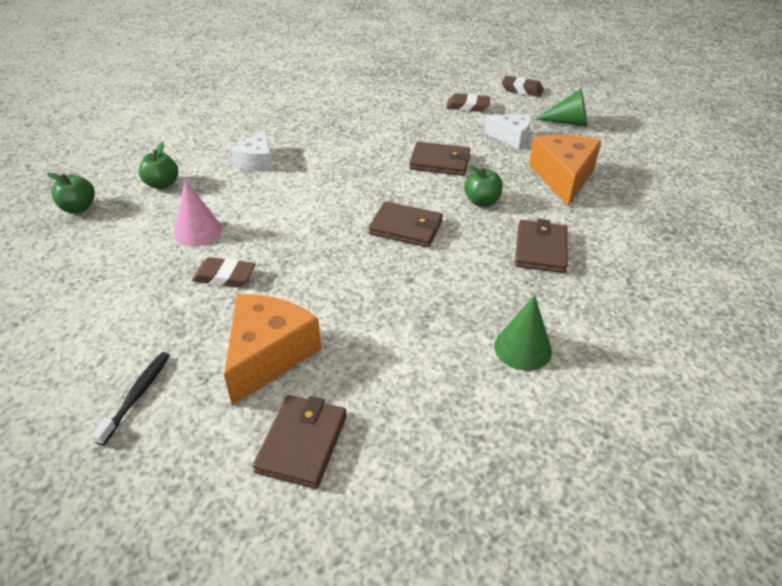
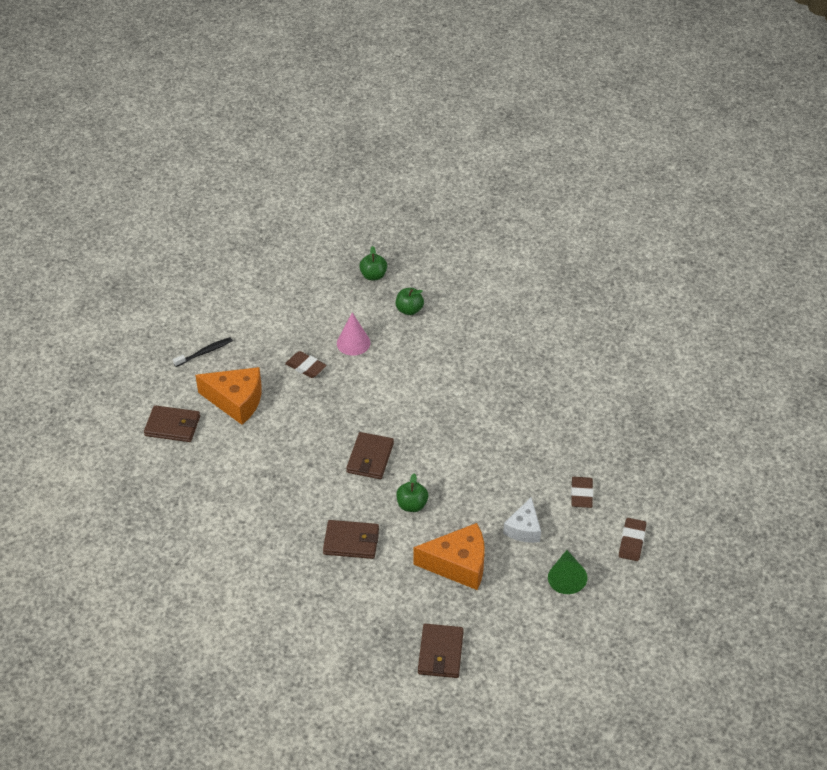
camera: 85 degrees right, 5 degrees up
(137, 396) = (204, 352): black toothbrush -> black toothbrush turned 45 degrees counterclockwise
(224, 276) = (306, 367): brown eraser -> brown eraser turned 60 degrees counterclockwise
(257, 162) = (449, 357): white cheese -> none
(439, 162) = (469, 475): brown wallet -> brown wallet (440, 653)
(522, 348) = (245, 525): green cone -> none

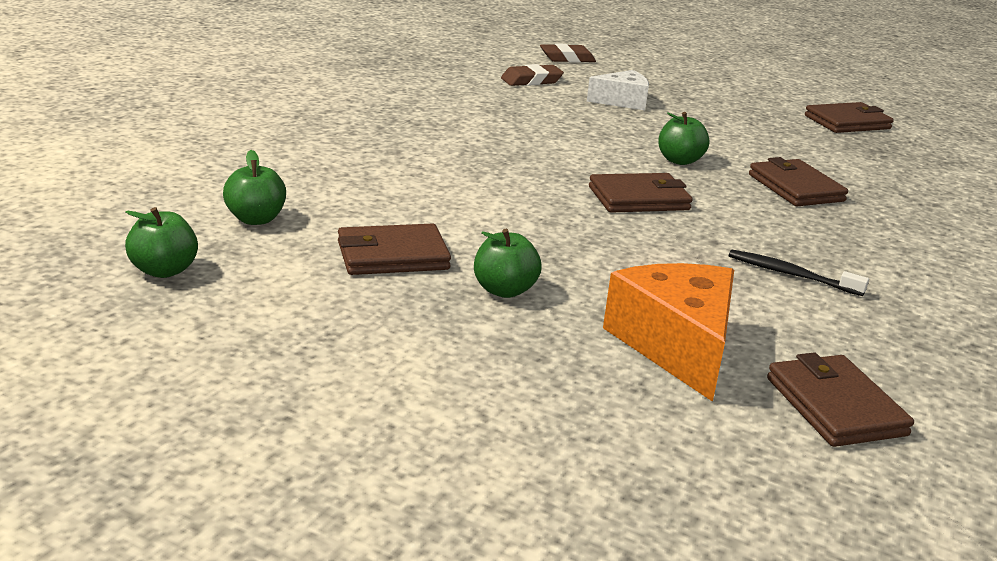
camera: 120 degrees left, 20 degrees down
(204, 352) = (589, 431): black toothbrush -> black toothbrush (791, 275)
(306, 367) = (504, 290): brown eraser -> green apple
(353, 343) = (393, 256): pink cone -> brown wallet
(458, 564) = (724, 126): orange cheese -> none
(566, 578) = (658, 80): green cone -> none

